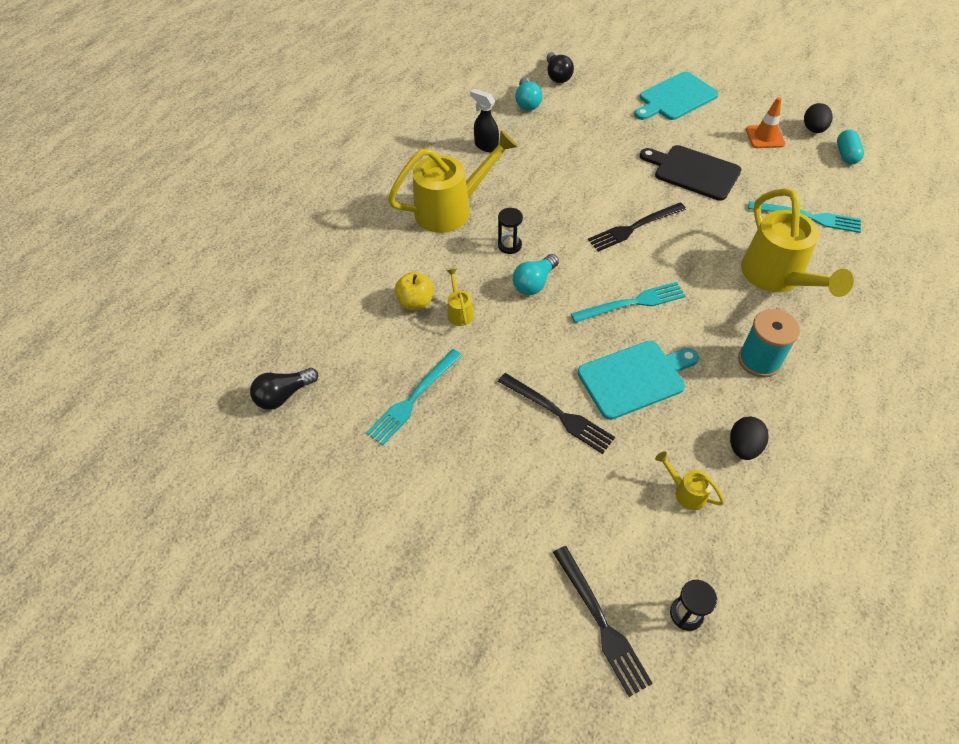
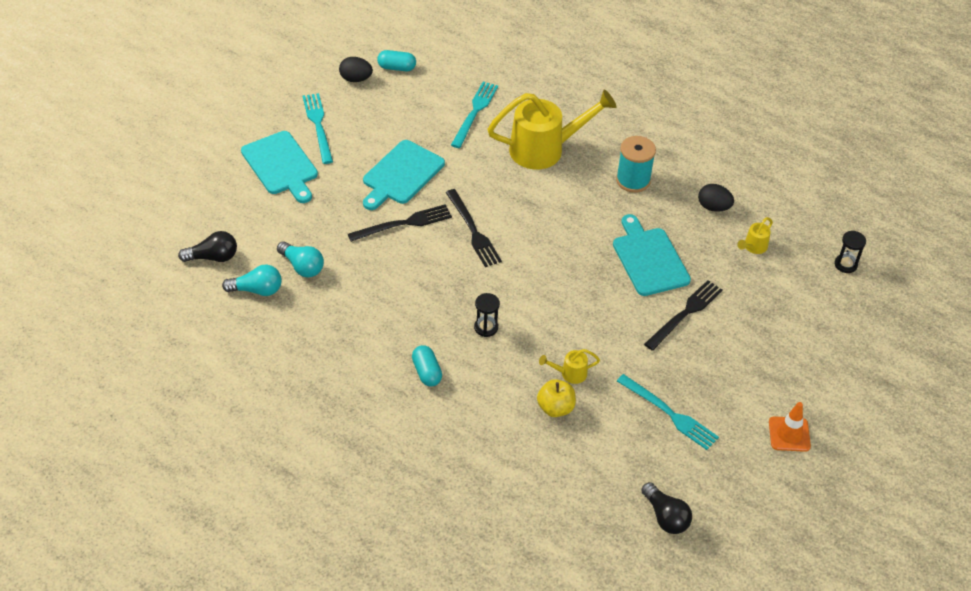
camera: 90 degrees left, 5 degrees down
(451, 209) = (426, 372): yellow watering can -> turquoise capsule
(486, 146) = (327, 334): black spray bottle -> none
(534, 283) = (537, 313): turquoise light bulb -> turquoise light bulb (302, 266)
(601, 622) = (856, 311): black fork -> black fork (403, 224)
(632, 303) = (567, 248): turquoise fork -> turquoise fork (318, 126)
(693, 172) = (401, 175): black cutting board -> turquoise cutting board
(764, 137) = (359, 114): orange traffic cone -> orange traffic cone (789, 434)

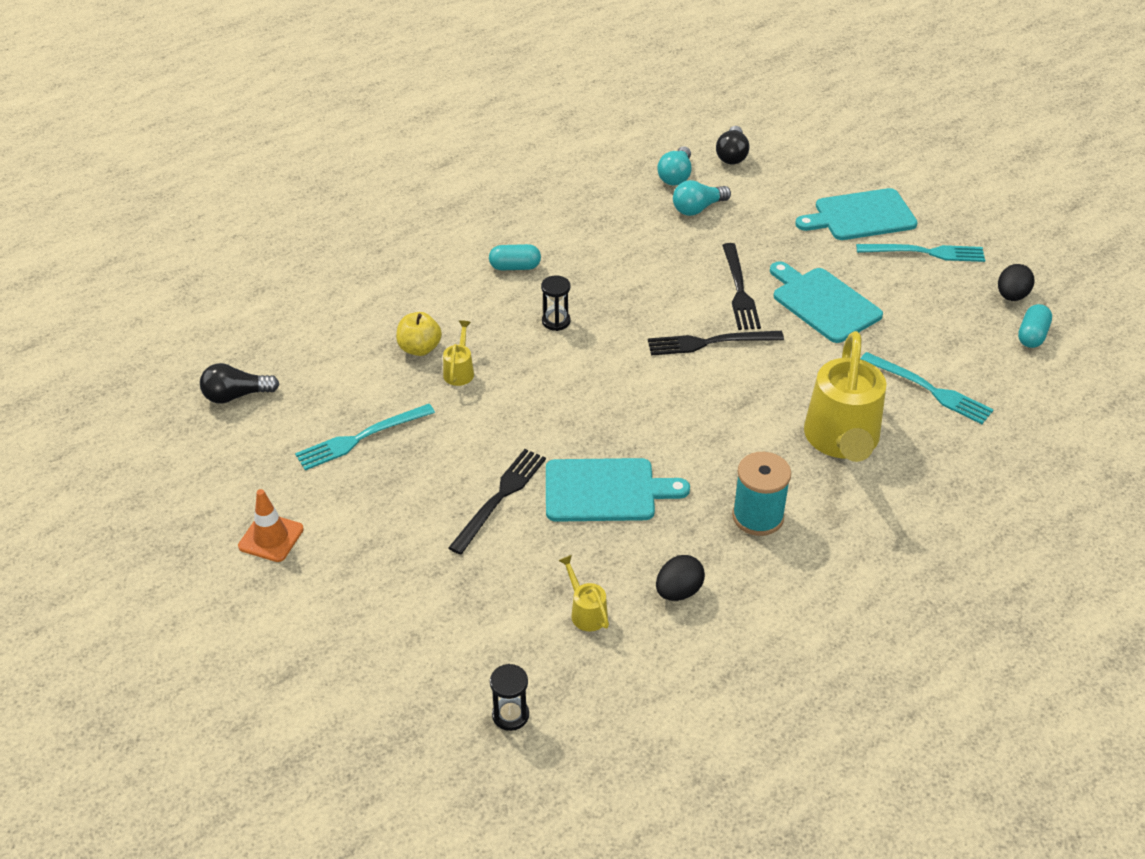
camera: 110 degrees right, 5 degrees down
(685, 314) = (500, 498): black fork -> black fork turned 120 degrees counterclockwise

